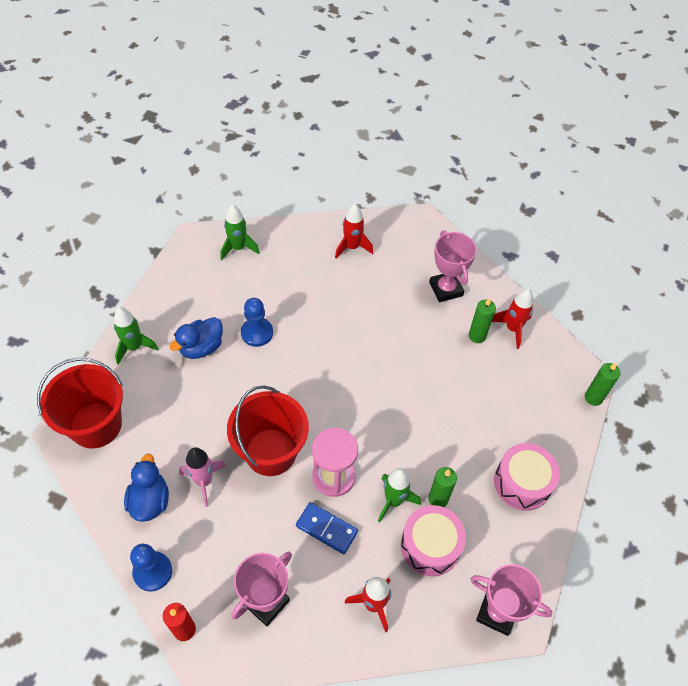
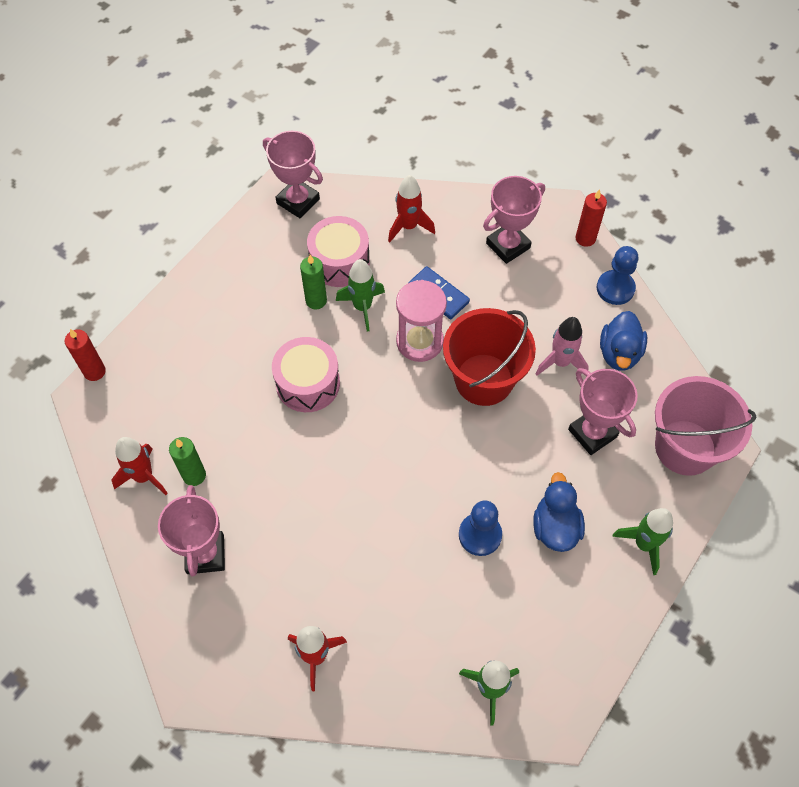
camera: 165 degrees left, 5 degrees up
(96, 425) = (685, 447): red bucket -> pink bucket
(174, 423) = (592, 433): none -> pink trophy
(201, 347) = (555, 527): blue duck -> blue duck turned 60 degrees counterclockwise
(522, 483) = (222, 299): pink drum -> pink drum (308, 383)
(593, 398) = (94, 371): green candle -> red candle

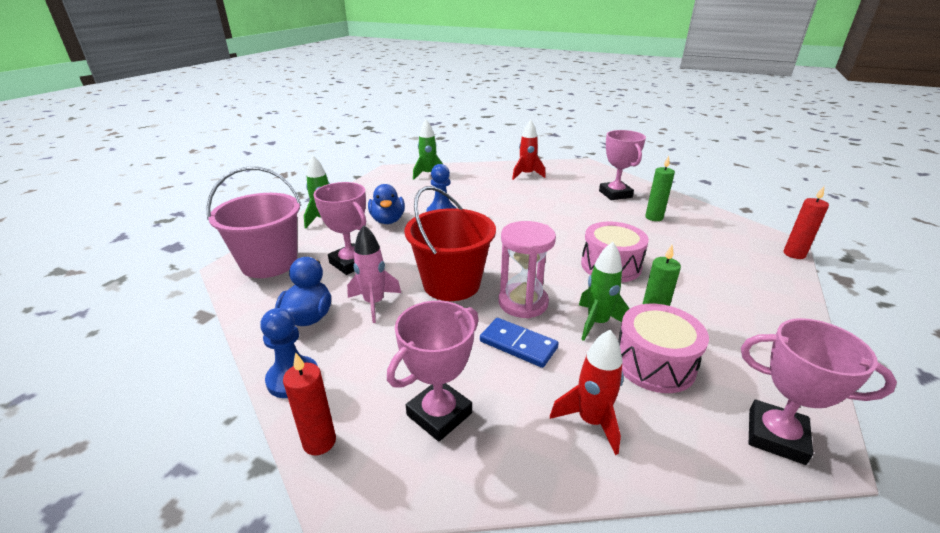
camera: 170 degrees right, 30 degrees down
(144, 476) = (687, 214): red rocket -> none

